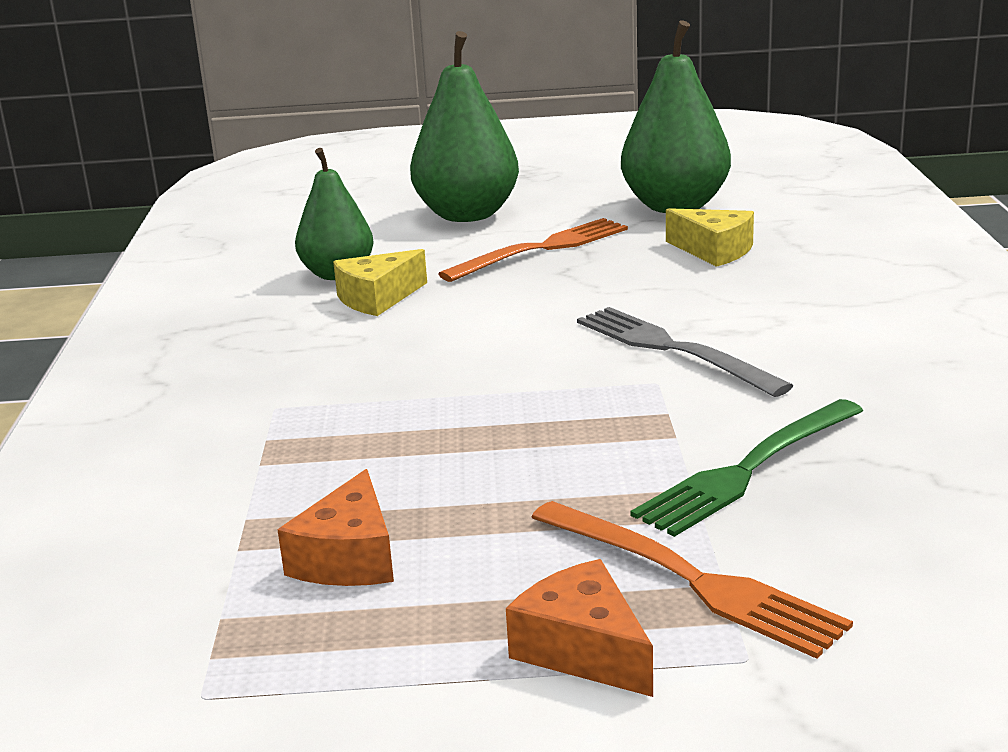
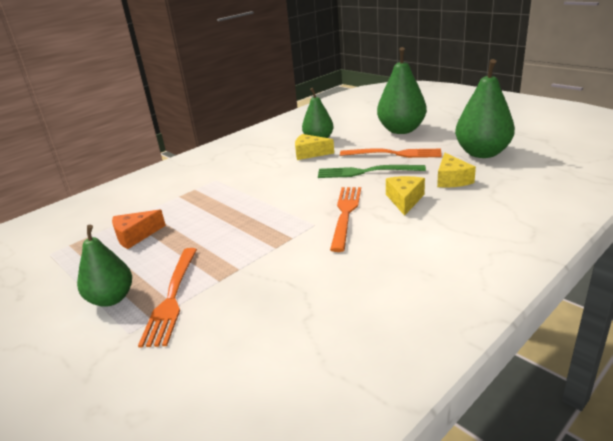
camera: 50 degrees right, 5 degrees up
(583, 650) = (111, 299): orange cheese -> green pear
(670, 348) = (345, 213): grey fork -> orange fork
(713, 298) = (404, 200): none -> yellow cheese
(746, 471) = (263, 273): green fork -> green fork (365, 172)

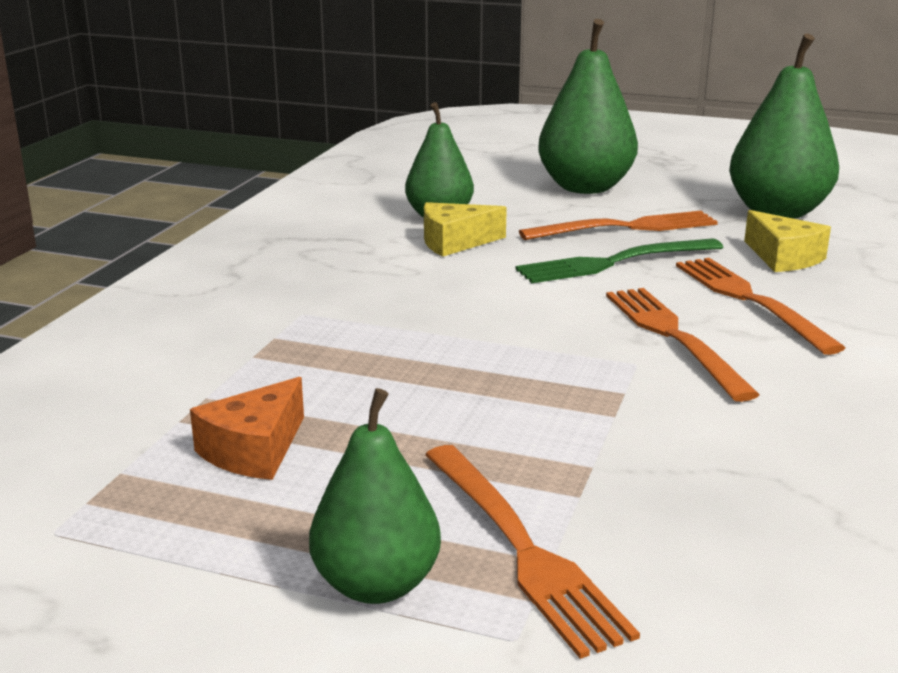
camera: 30 degrees left, 5 degrees down
(404, 200) = (748, 300): yellow cheese -> orange fork

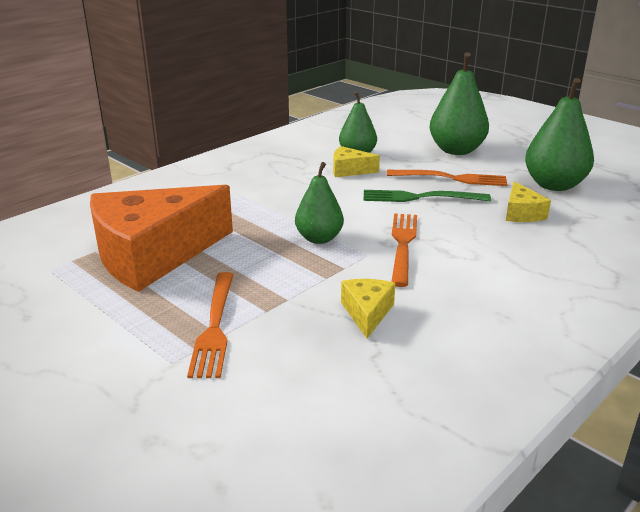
camera: 25 degrees right, 5 degrees up
(254, 450) = (153, 254): orange cheese -> orange cheese, size x2.38
(376, 585) = (142, 324): green pear -> green pear (319, 238)
(747, 454) = (367, 313): none -> yellow cheese
(748, 300) = (469, 233): orange fork -> none

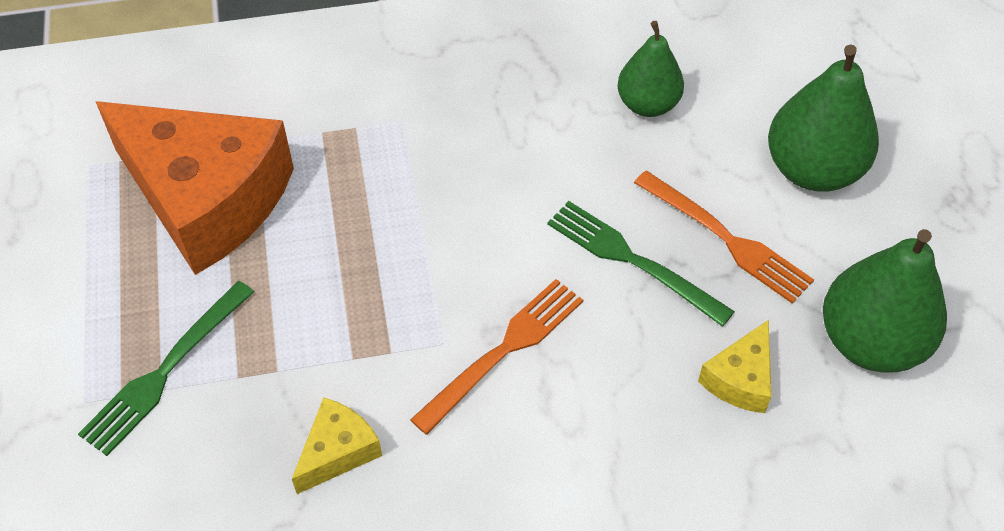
camera: 35 degrees right, 25 degrees up
(153, 254) = (206, 199): orange cheese -> orange cheese turned 150 degrees counterclockwise
(214, 327) = (164, 372): orange fork -> green fork
(319, 238) = (414, 276): green pear -> none
(349, 170) = (597, 140): yellow cheese -> none

